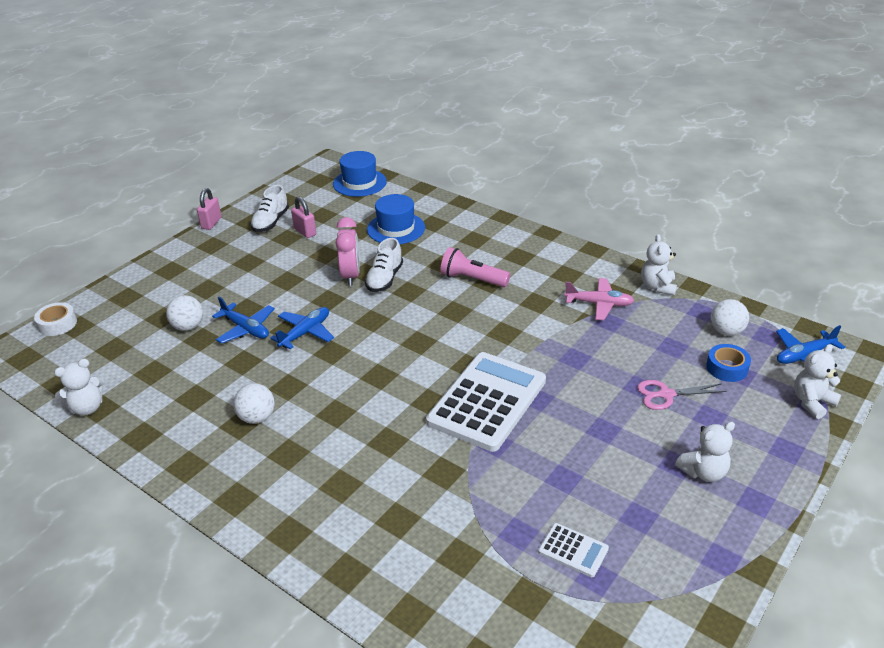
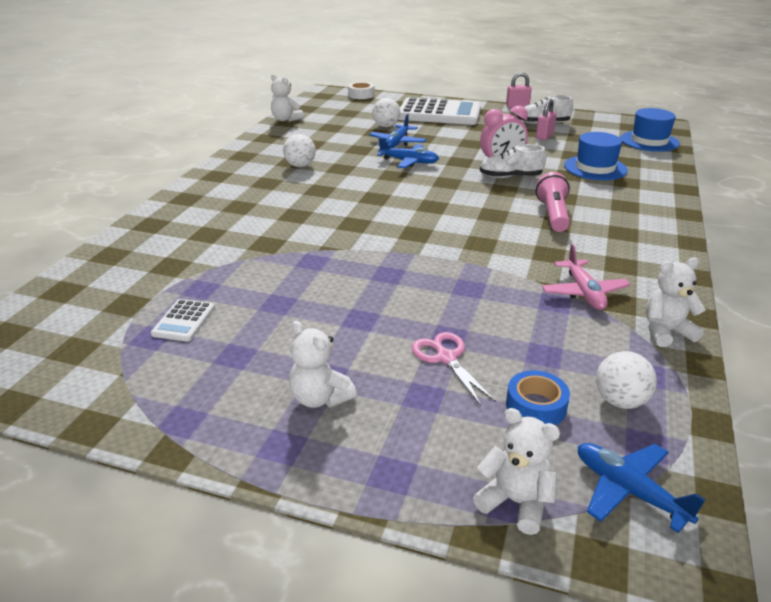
camera: 70 degrees right, 5 degrees down
(487, 401) = (369, 249): white calculator -> white calculator (439, 113)

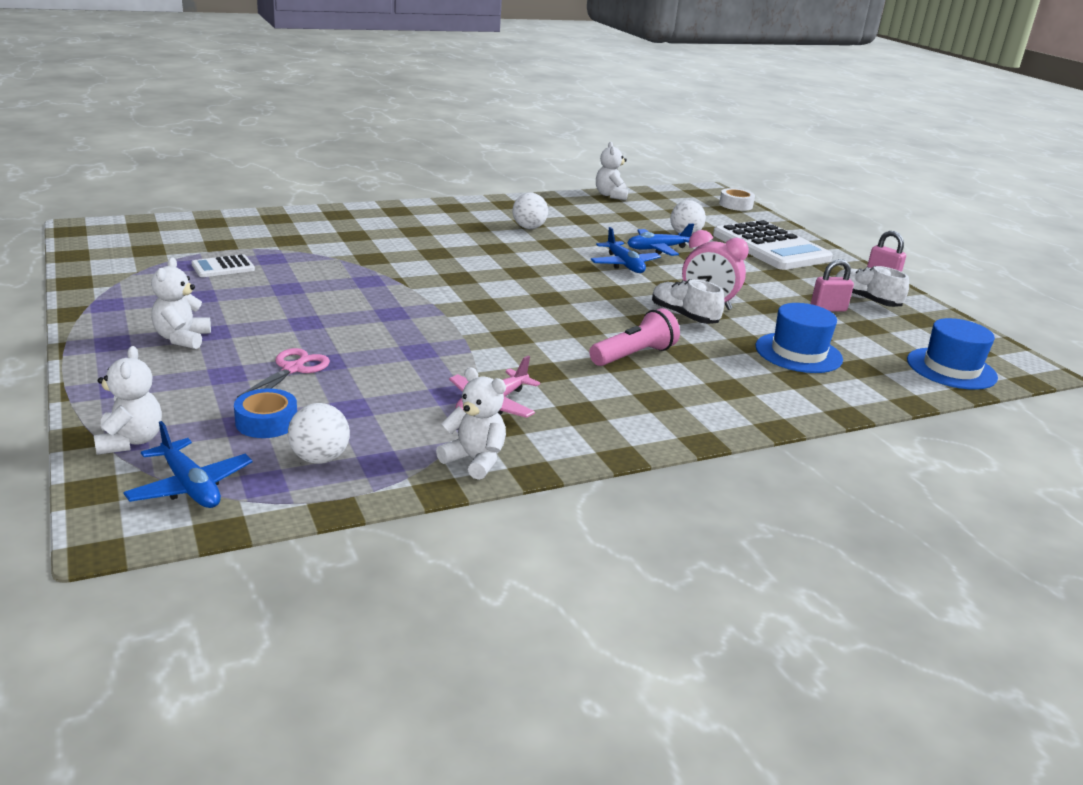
camera: 45 degrees right, 5 degrees down
(629, 491) = (190, 486): blue plane -> blue plane turned 135 degrees clockwise

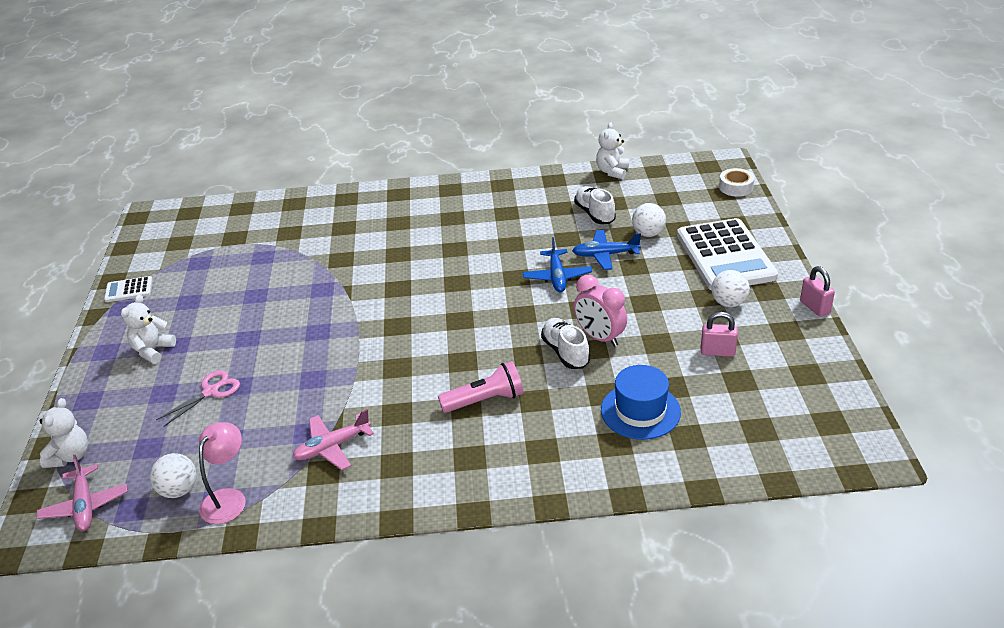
camera: 25 degrees right, 10 degrees up
(190, 486) = (85, 505): blue plane -> pink plane
(223, 267) = (222, 267): white calculator -> white calculator (129, 290)
(266, 422) = (164, 447): blue tape -> none
(395, 459) = (228, 498): none -> pink lamp
(474, 460) = (283, 507): white teddy bear -> none
(529, 228) = (501, 220): white ball -> white ball (728, 303)
(865, 300) = (768, 341): white shoe -> white shoe (594, 214)
(951, 369) = (782, 447): blue hat -> none

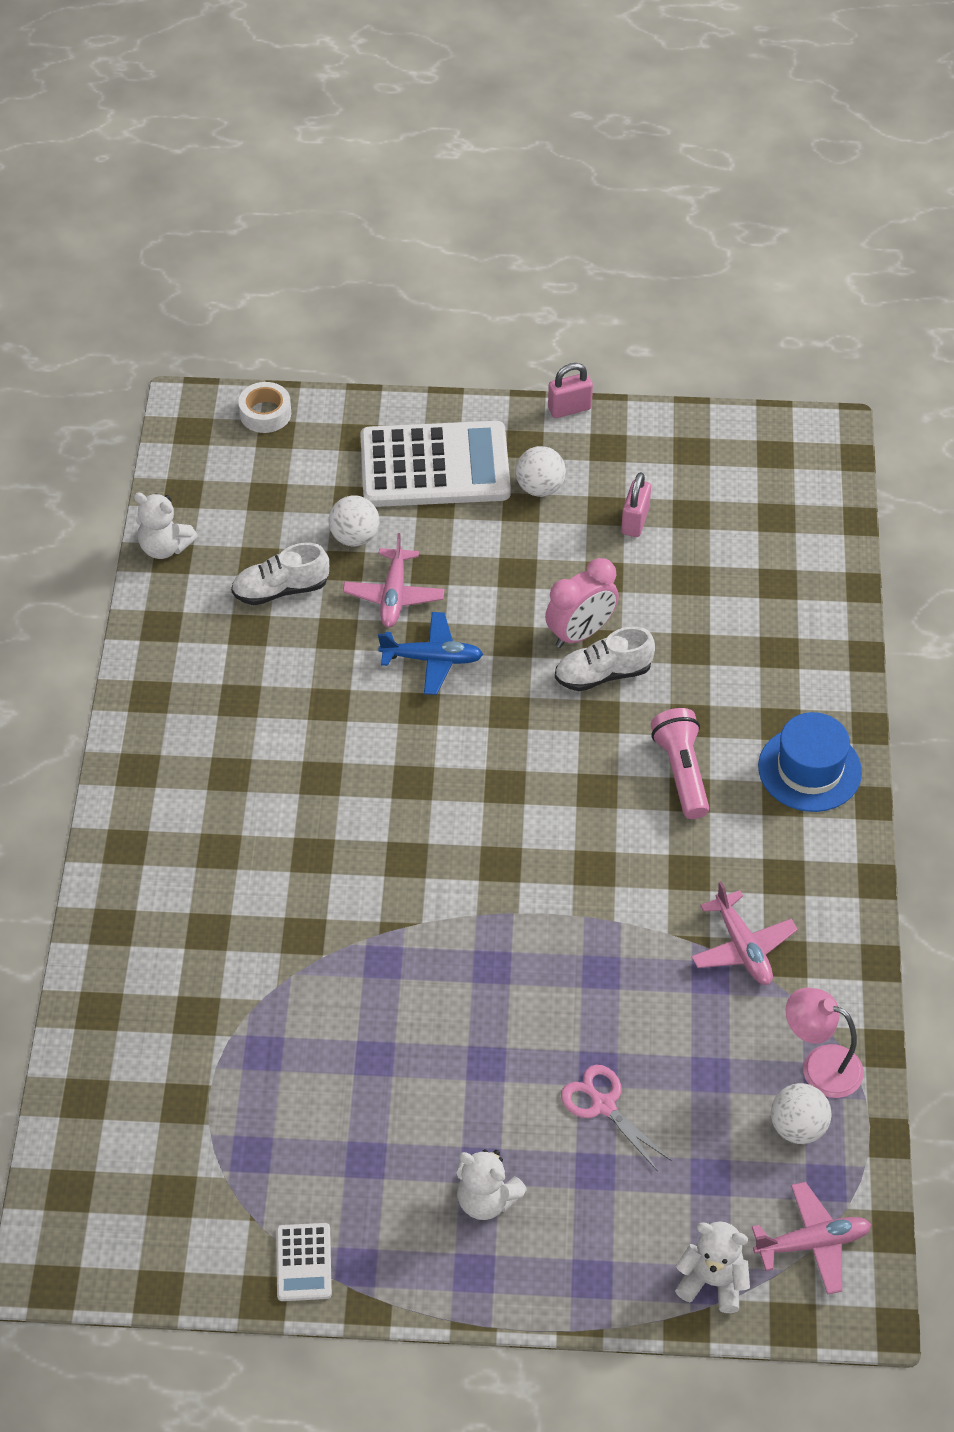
camera: 85 degrees left, 15 degrees up
(605, 255) = (394, 595): blue plane -> pink plane
(640, 411) = (728, 617): blue hat -> blue hat (809, 769)

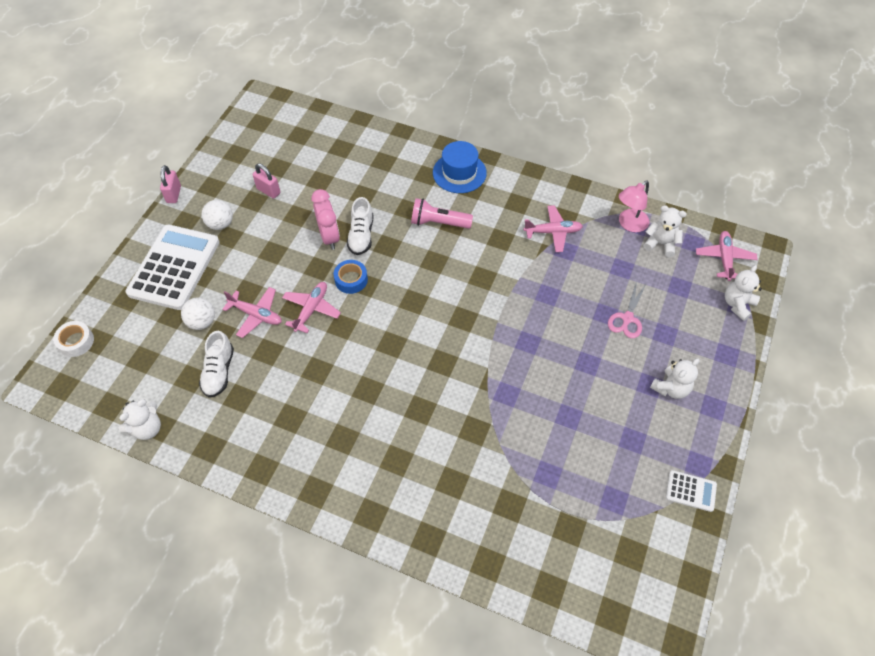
camera: 70 degrees left, 5 degrees up
(432, 659) = (311, 309): blue plane -> pink plane
(509, 690) = (351, 280): none -> blue tape
(603, 1105) = (627, 318): pink scissors -> pink scissors turned 45 degrees counterclockwise
(798, 1127) = (660, 244): white ball -> white teddy bear

